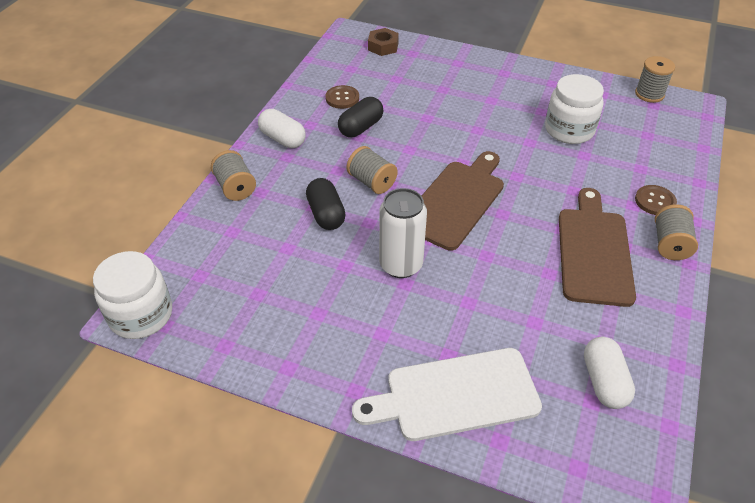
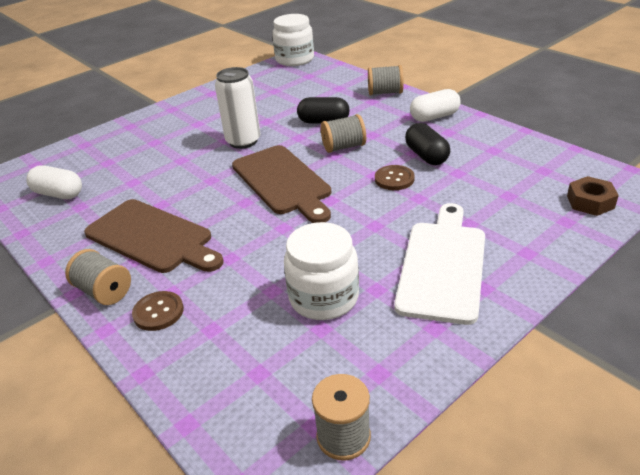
camera: 120 degrees right, 10 degrees down
(342, 98) = (484, 155): brown button -> brown button (394, 179)
(455, 395) = (127, 137): white cutting board -> white cutting board (442, 266)

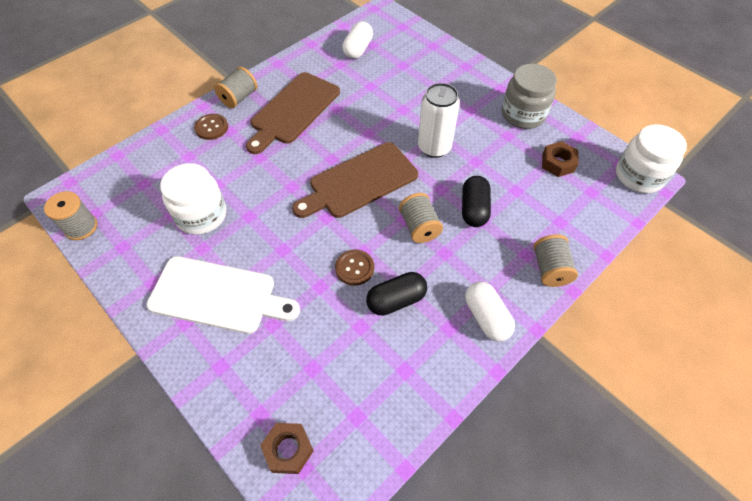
camera: 85 degrees right, 20 degrees up
(212, 99) = (523, 114): none -> grey jar
(275, 87) = (558, 163): none -> brown nut

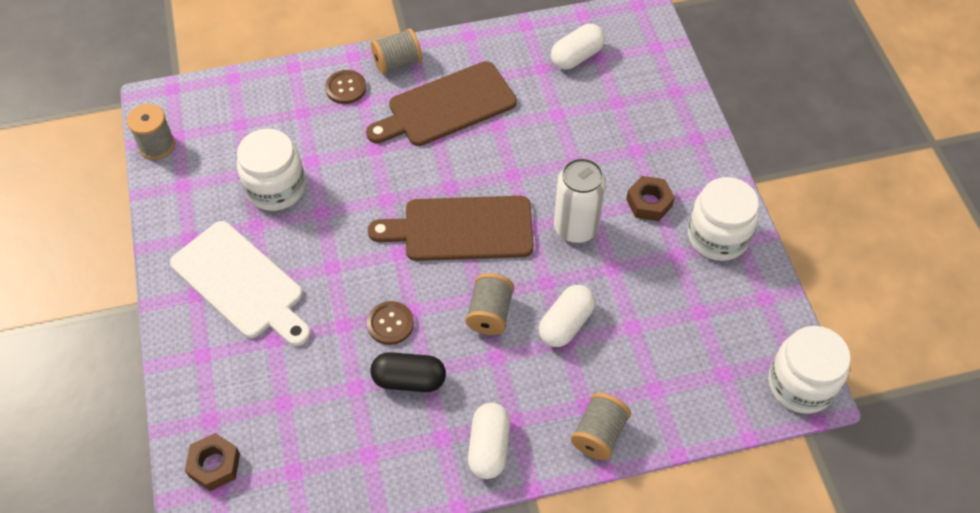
camera: 30 degrees right, 0 degrees up
(474, 209) = (566, 324): black capsule -> white capsule
(523, 114) = (718, 236): grey jar -> white jar
(558, 163) = (711, 318): brown nut -> brown nut (649, 203)

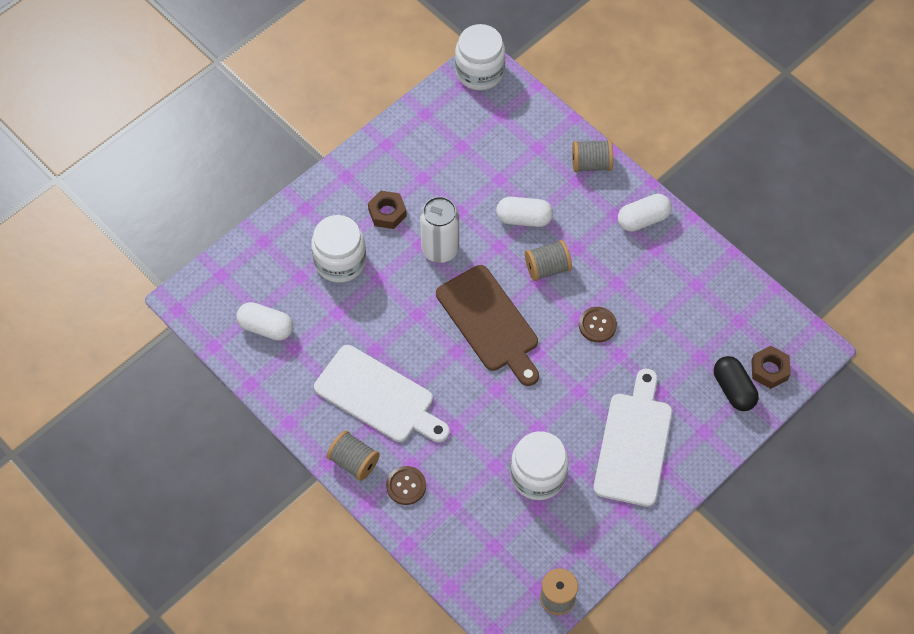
camera: 120 degrees left, 5 degrees up
(409, 380) = (630, 290): black capsule -> black capsule (733, 389)
(447, 106) = (378, 396): brown cutting board -> white cutting board
(718, 236) = (390, 159): white jar -> white jar (340, 261)

